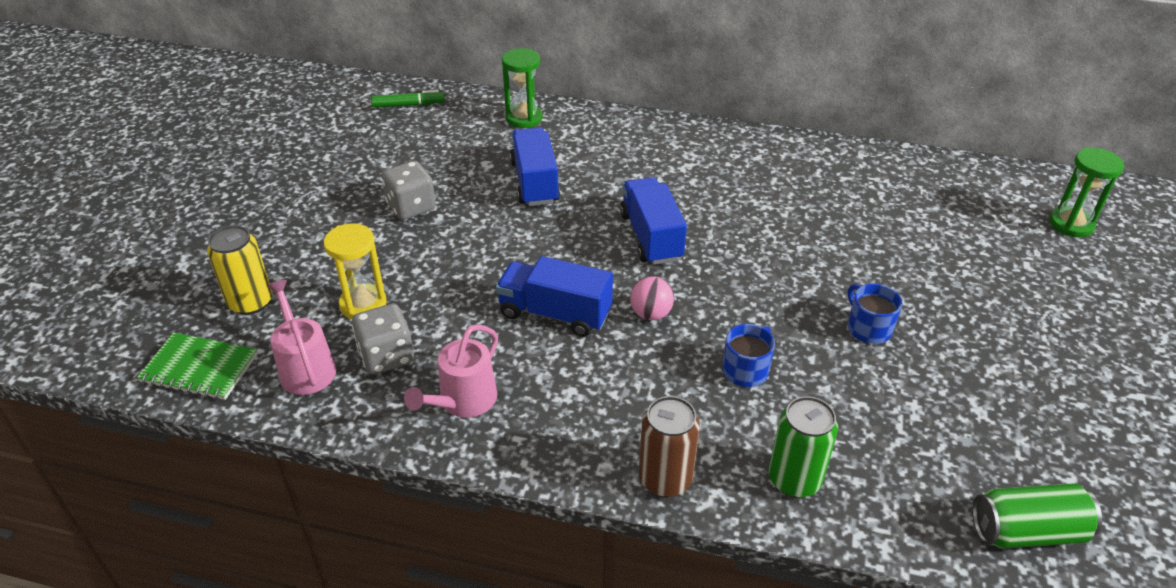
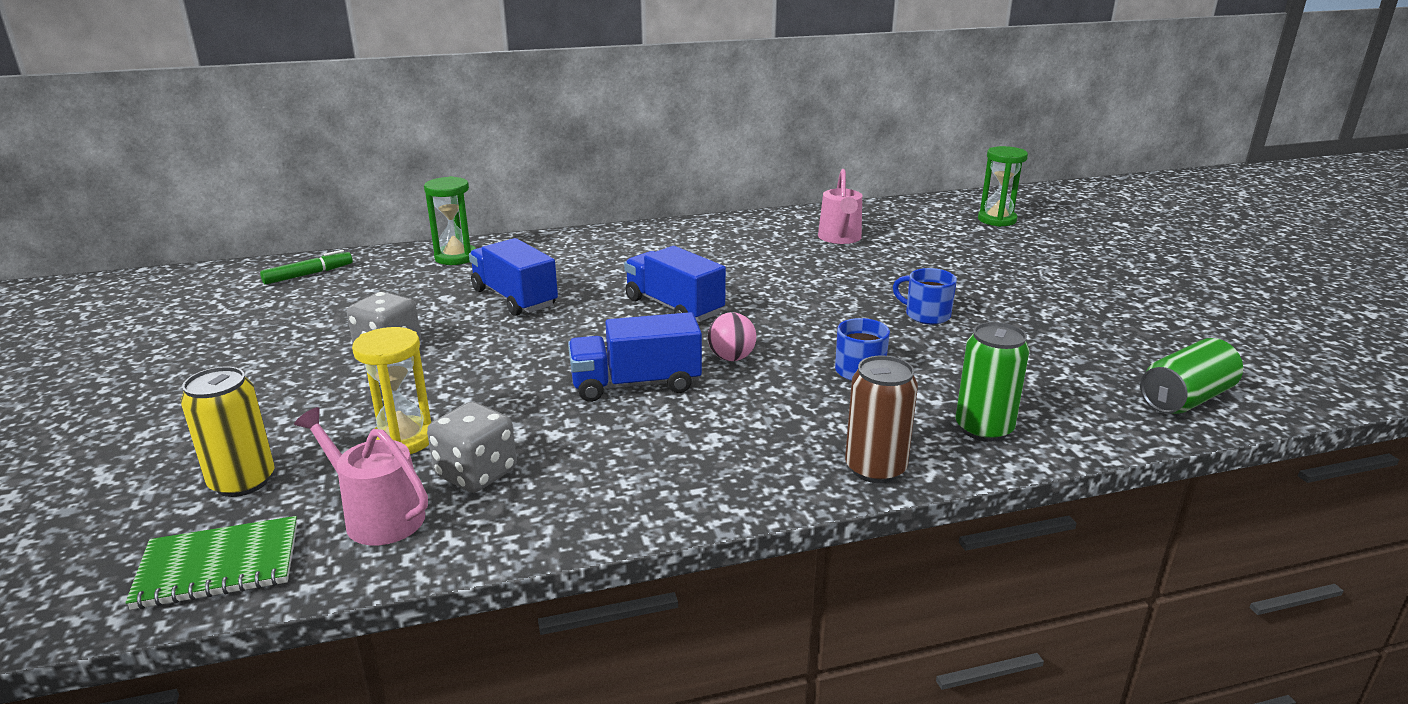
camera: 30 degrees left, 15 degrees down
(463, 401) = (606, 480): pink watering can -> pink watering can (840, 238)

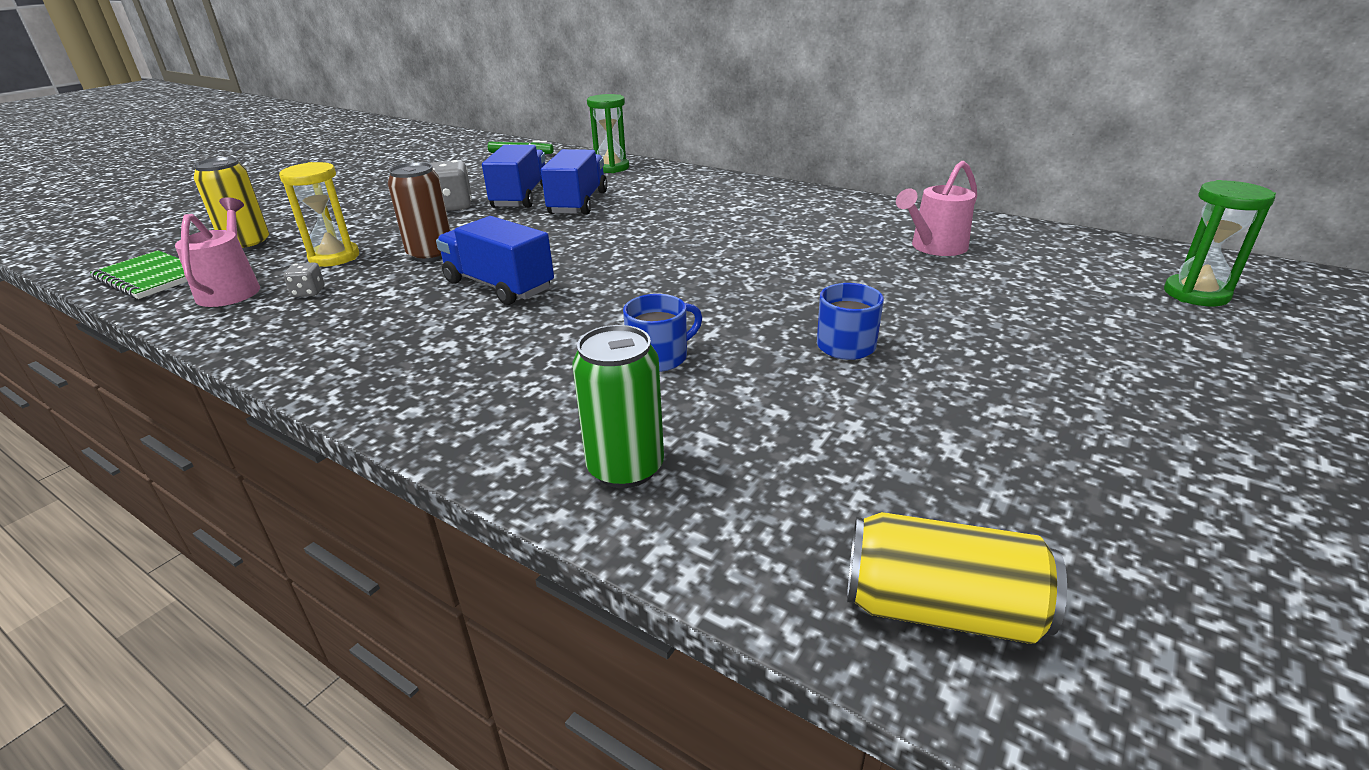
camera: 50 degrees right, 5 degrees up
(476, 473) = (308, 292): grey dice -> grey dice, size x0.52
(674, 307) = (654, 247): blue truck -> blue truck (521, 197)
(731, 358) = (596, 299): pink ball -> none
(875, 468) = (467, 435): brown can -> brown can (431, 254)
(1185, 399) = (941, 609): green can -> yellow can

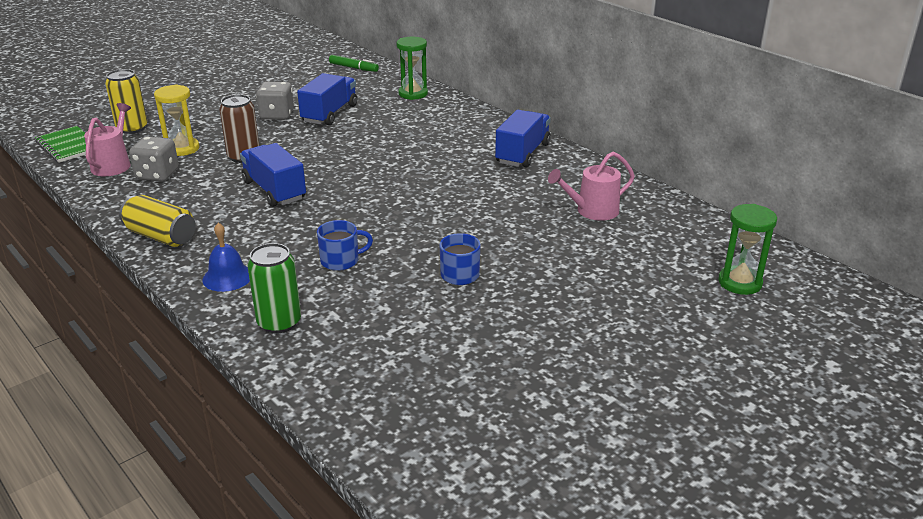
camera: 15 degrees right, 0 degrees up
(308, 292) = (157, 175): grey dice -> grey dice, size x1.93
(493, 412) = (227, 277): none -> blue bell
(578, 203) = (367, 126): blue truck -> blue truck (522, 153)
(941, 609) = (382, 420): yellow can -> yellow can (161, 236)

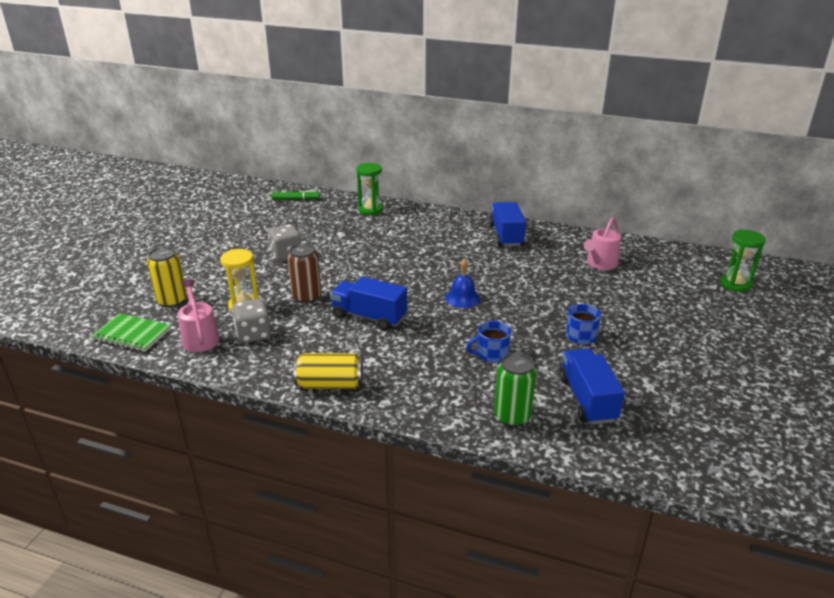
camera: 30 degrees left, 0 degrees up
(227, 277) = (428, 397): blue bell -> blue bell (462, 298)
(329, 114) = (327, 242): blue truck -> blue truck (587, 399)
(341, 261) = (491, 354): blue mug -> blue mug turned 150 degrees counterclockwise

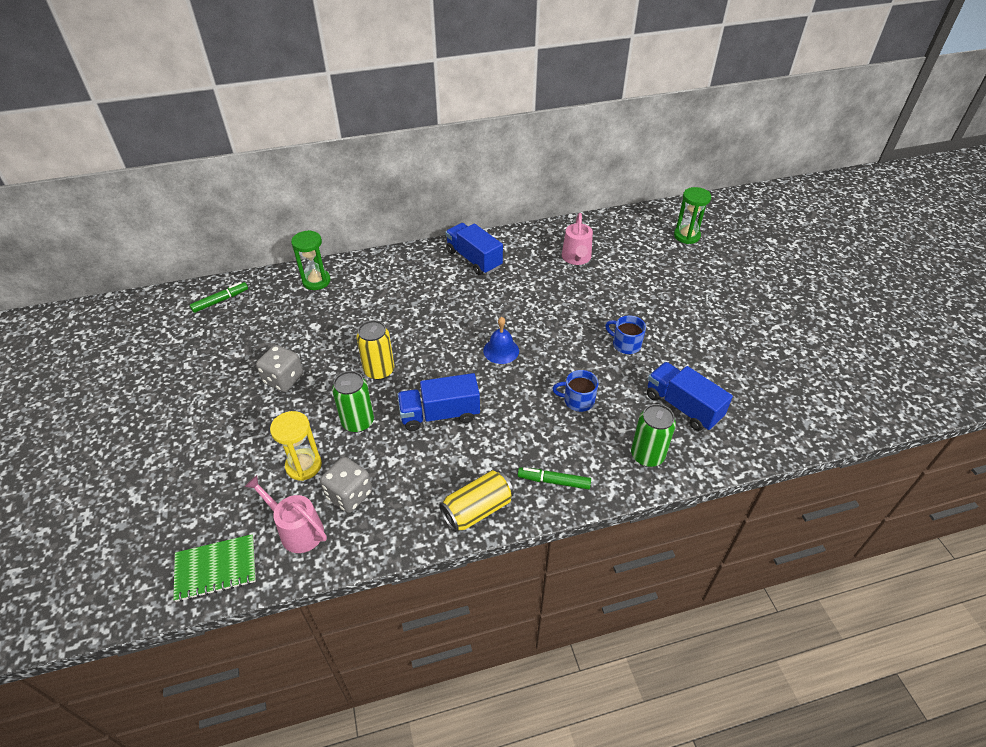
camera: 35 degrees left, 15 degrees up
(172, 301) = (216, 502): yellow can -> yellow can (379, 370)
(306, 297) = (358, 422): brown can -> green can
(410, 396) = (554, 481): none -> green marker
(491, 354) = (578, 400): blue mug -> blue mug turned 60 degrees clockwise

